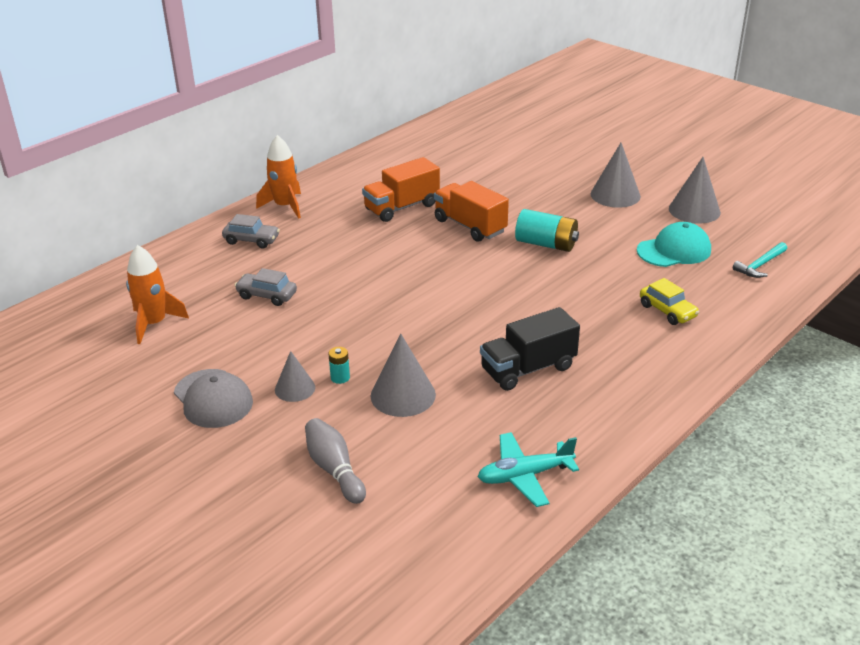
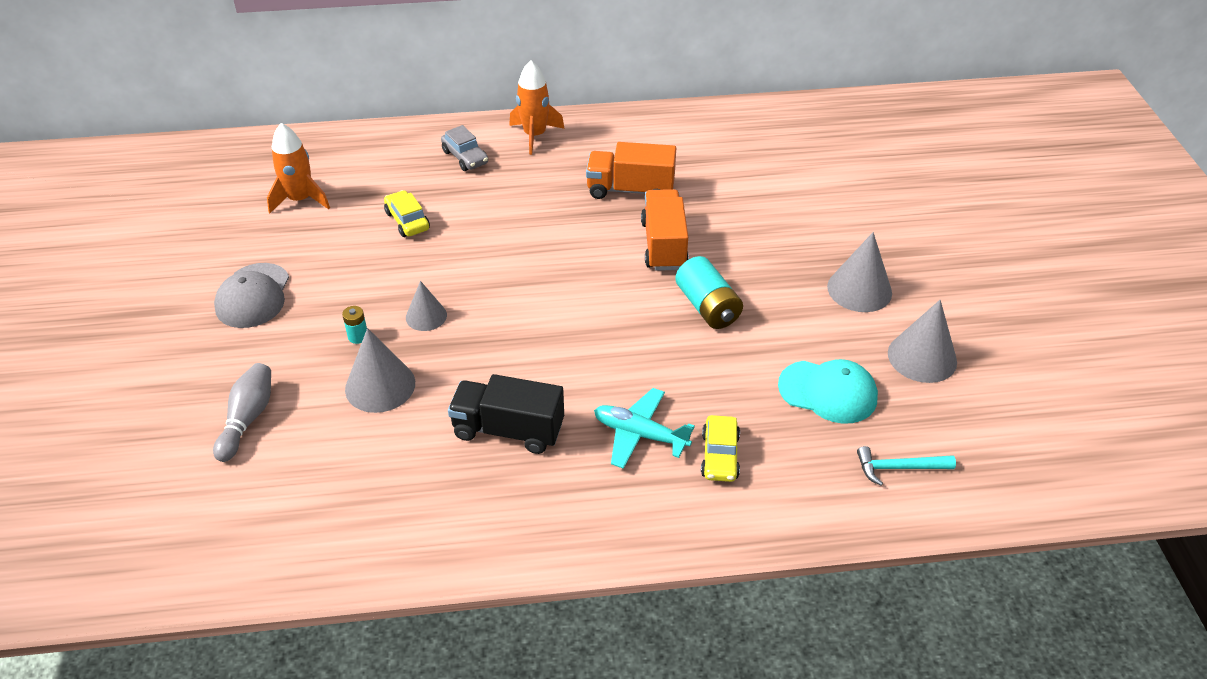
camera: 40 degrees right, 10 degrees up
(267, 295) = (407, 221): grey car -> yellow car
(295, 388) = (315, 324): grey cone -> grey cone (426, 316)
(525, 475) = (365, 531): turquoise plane -> turquoise plane (640, 434)

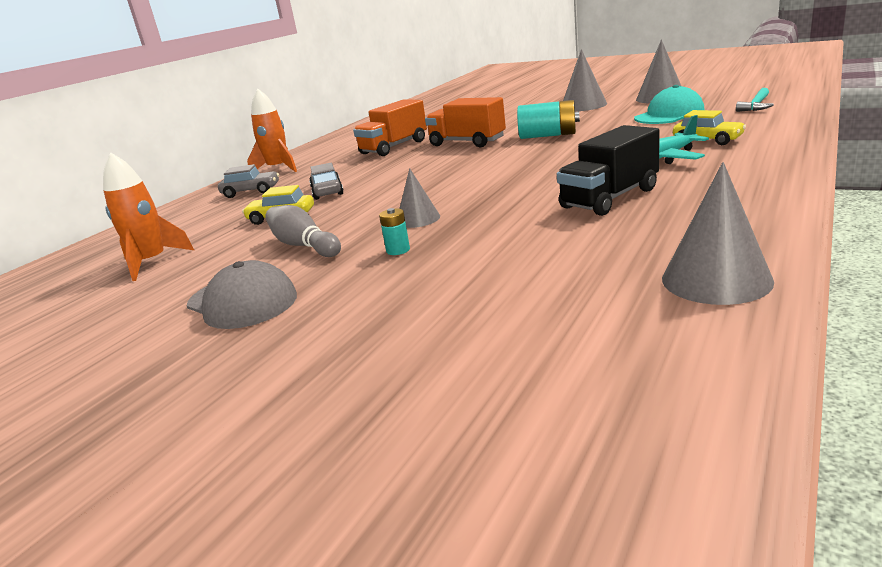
camera: 50 degrees left, 20 degrees down
(248, 419) = (440, 324): grey bowling pin -> grey bowling pin (304, 246)
(380, 386) = (483, 245): grey cone -> grey cone (716, 279)
(479, 214) = (327, 191): none -> grey car

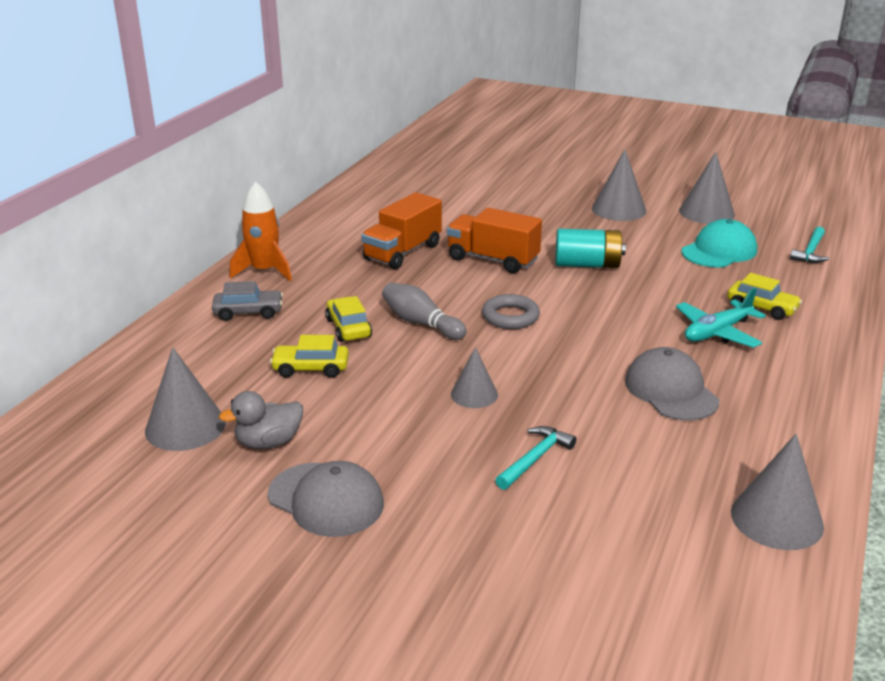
camera: 10 degrees left, 5 degrees up
(152, 262) = (185, 426): orange rocket -> grey cone
(215, 266) = (268, 442): none -> grey duck
(304, 246) = (359, 421): grey bowling pin -> grey bowling pin (421, 323)
(327, 191) = (348, 328): grey car -> yellow car
(398, 250) = (468, 442): turquoise battery -> none
(459, 256) = (535, 459): none -> turquoise hammer
(470, 170) = (510, 317): none -> grey ring
(609, 198) = (671, 390): black truck -> grey cap

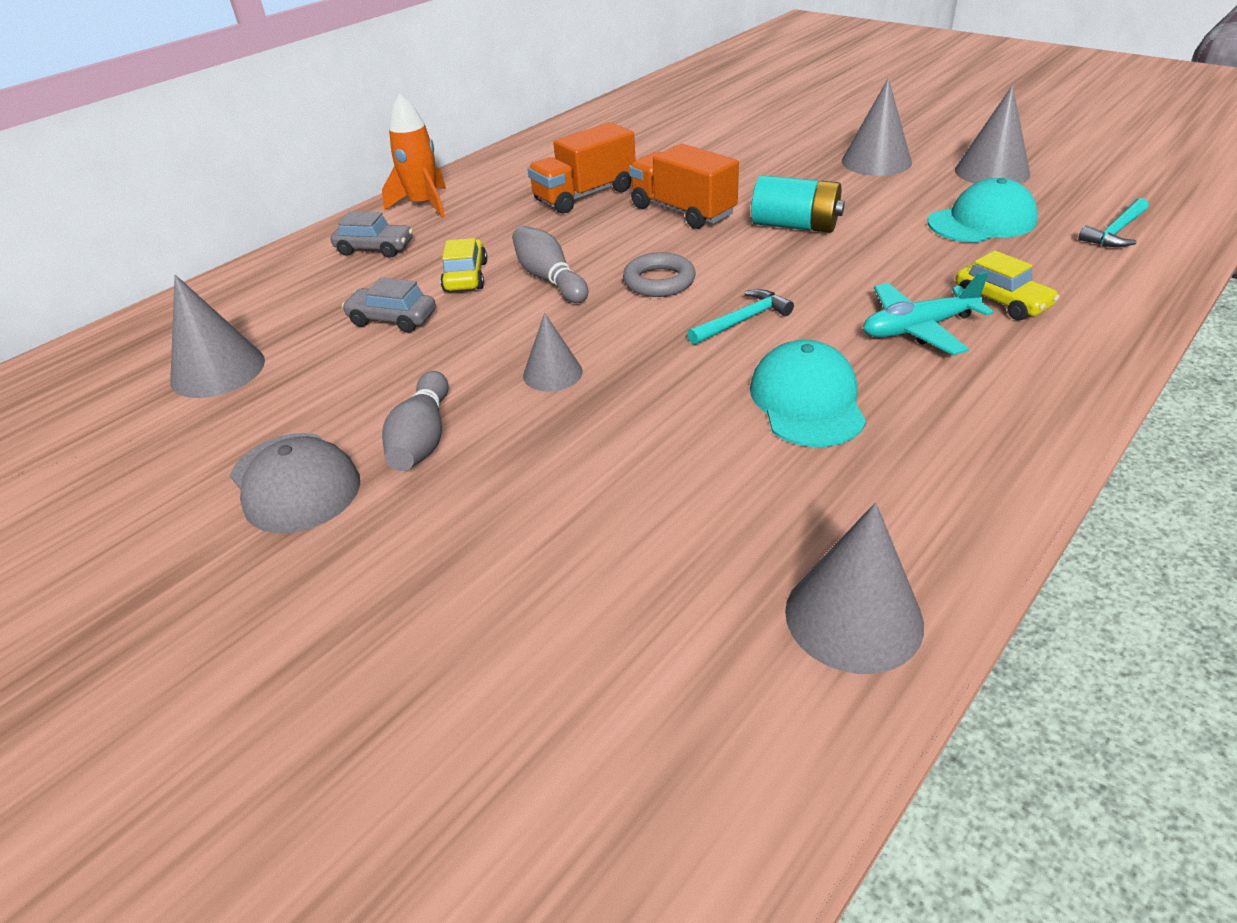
camera: 20 degrees right, 10 degrees up
(268, 442) = (286, 401): grey duck -> none
(310, 368) = (392, 319): yellow car -> grey car
(406, 454) = (423, 438): none -> grey bowling pin
(535, 459) = (572, 469): turquoise hammer -> turquoise hammer (742, 320)
(671, 390) = (807, 401): grey cap -> turquoise cap

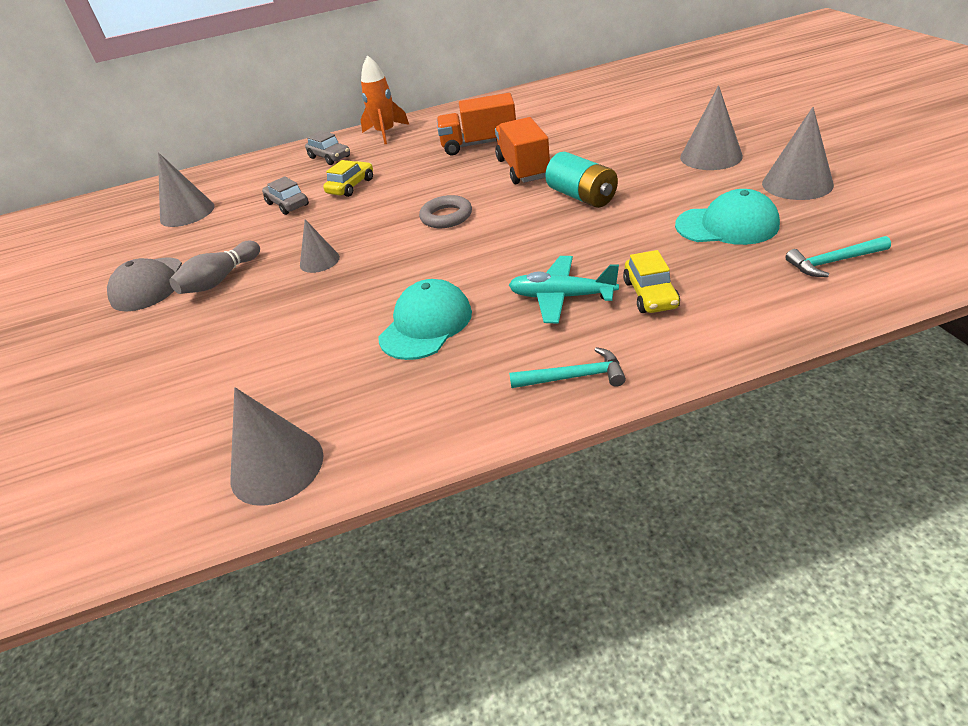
camera: 35 degrees right, 0 degrees up
(549, 279) = (390, 199): grey bowling pin -> none
(742, 320) = (459, 258): turquoise hammer -> turquoise hammer (573, 377)

